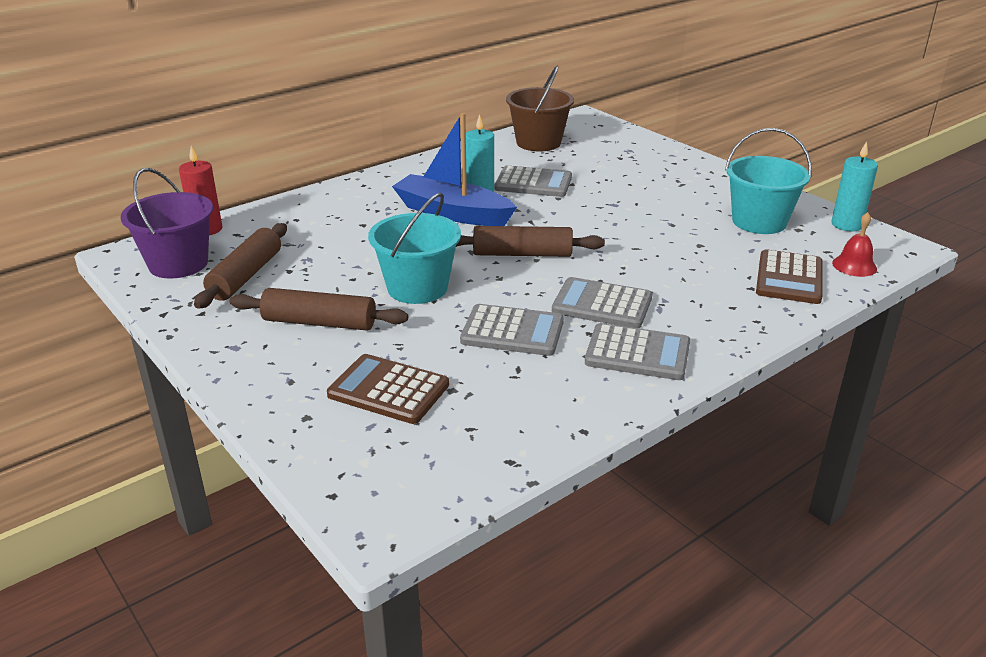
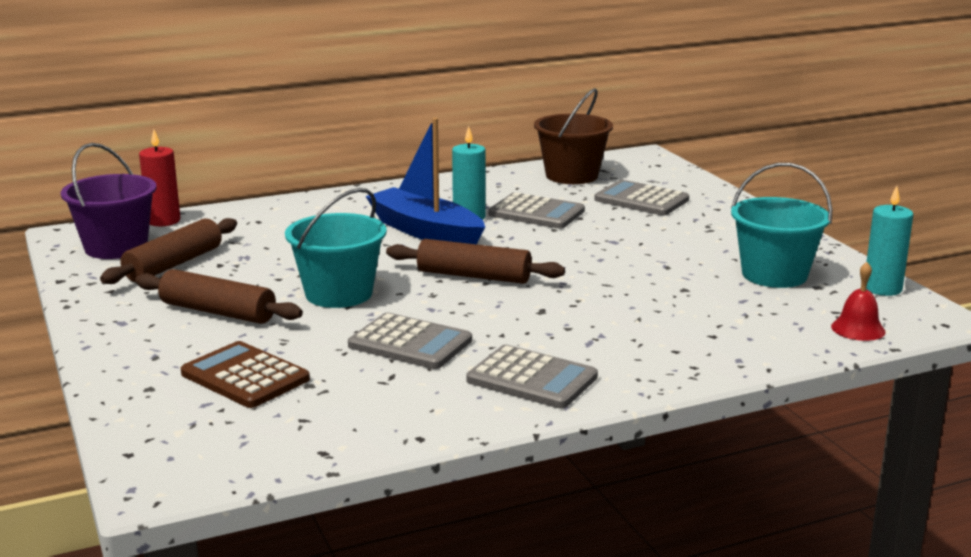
camera: 15 degrees right, 10 degrees down
(602, 304) = (527, 331): grey calculator -> grey calculator (641, 200)
(789, 278) = (766, 332): brown calculator -> none

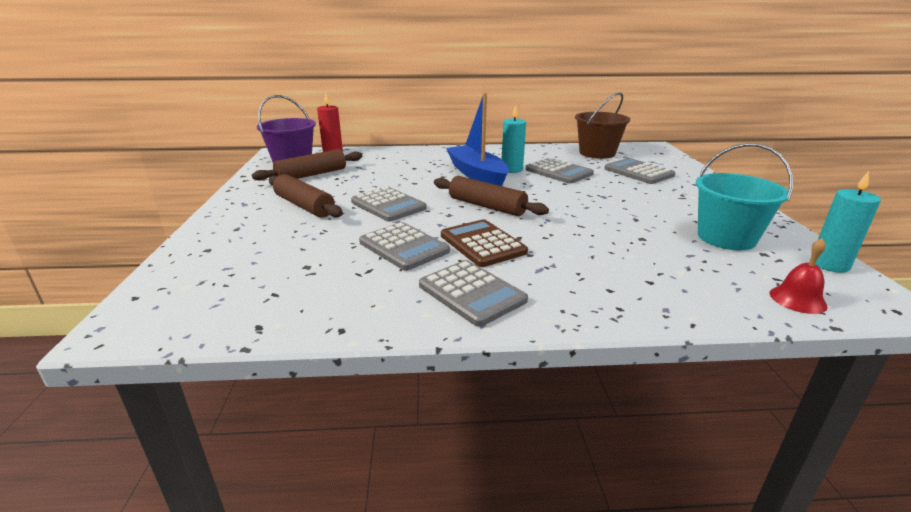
camera: 20 degrees right, 5 degrees up
(245, 376) = (272, 252): brown calculator -> brown calculator (482, 244)
(339, 294) = (388, 205): turquoise bucket -> grey calculator

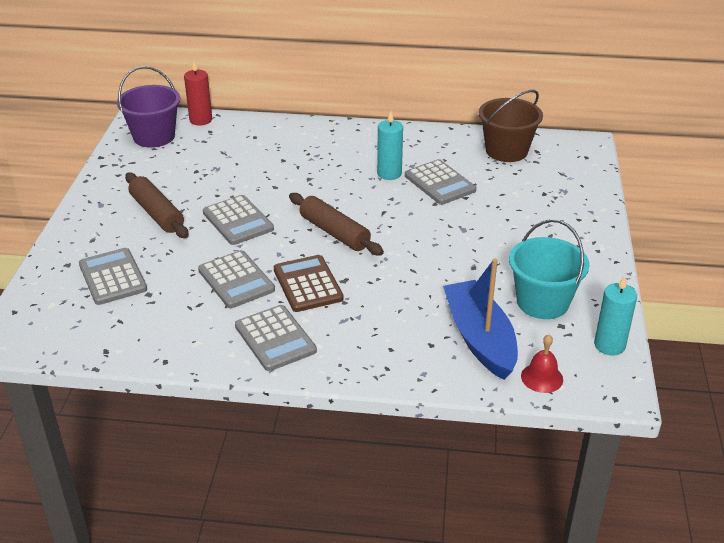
camera: 10 degrees right, 10 degrees up
(311, 175) = (171, 162): brown rolling pin -> none
(477, 175) = (347, 179): blue boat -> blue boat (480, 338)
(638, 172) = (530, 192): grey calculator -> grey calculator (113, 277)

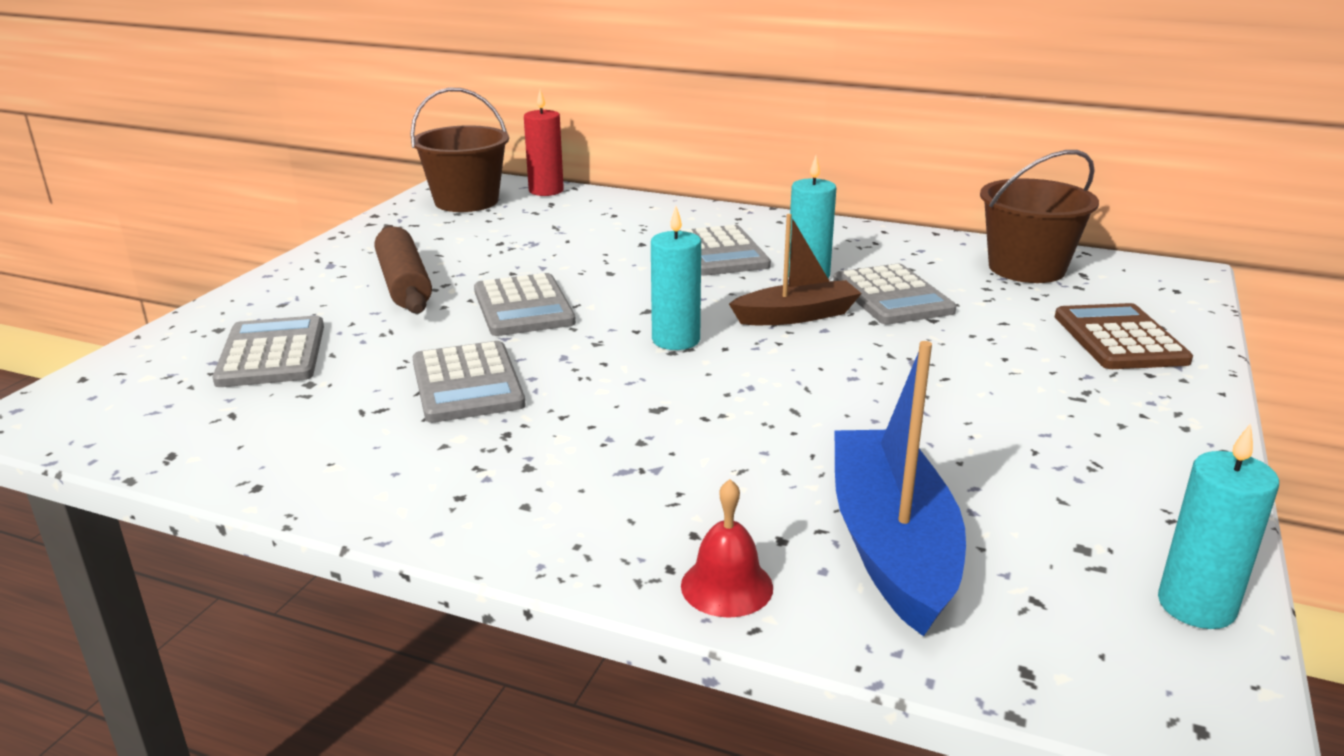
camera: 15 degrees right, 10 degrees down
(154, 137) = (466, 201): purple bucket -> brown bucket
(275, 338) = (477, 481): grey calculator -> grey calculator (719, 253)
(308, 284) = (588, 406): brown calculator -> brown calculator (1120, 339)
(334, 232) = (676, 340): brown rolling pin -> turquoise candle
(393, 205) = (796, 316): none -> brown boat
(542, 302) = (1048, 499): turquoise bucket -> none
(542, 377) = (1016, 647): red bell -> red bell (727, 586)

